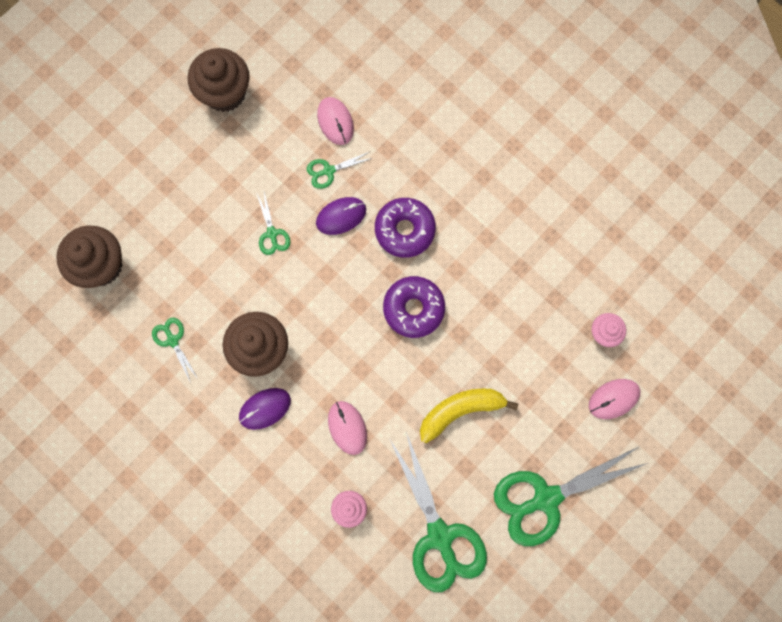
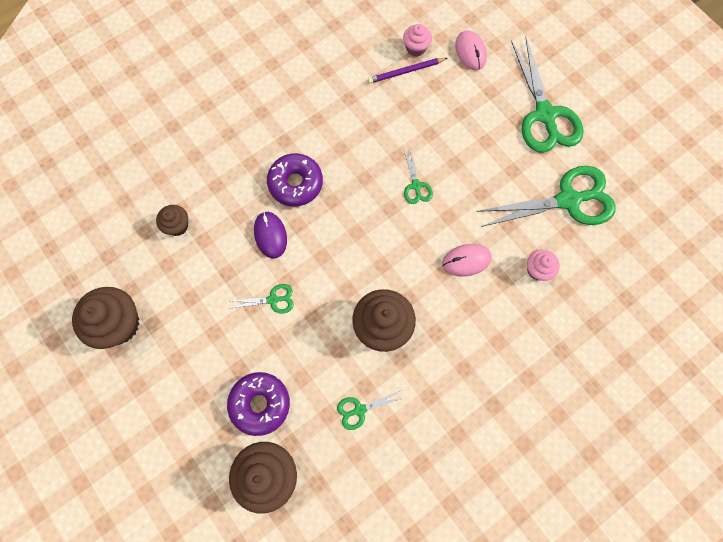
camera: 80 degrees left, 5 degrees down
(265, 408) = (439, 331): purple mouse -> none
(328, 171) = (224, 239): green scissors -> green scissors (416, 186)
(335, 122) = (177, 226): pink mouse -> brown cupcake
(413, 308) = (368, 188): purple donut -> purple donut (260, 404)
(460, 410) = (464, 166): yellow banana -> none
(569, 326) = (406, 71): none -> purple pencil

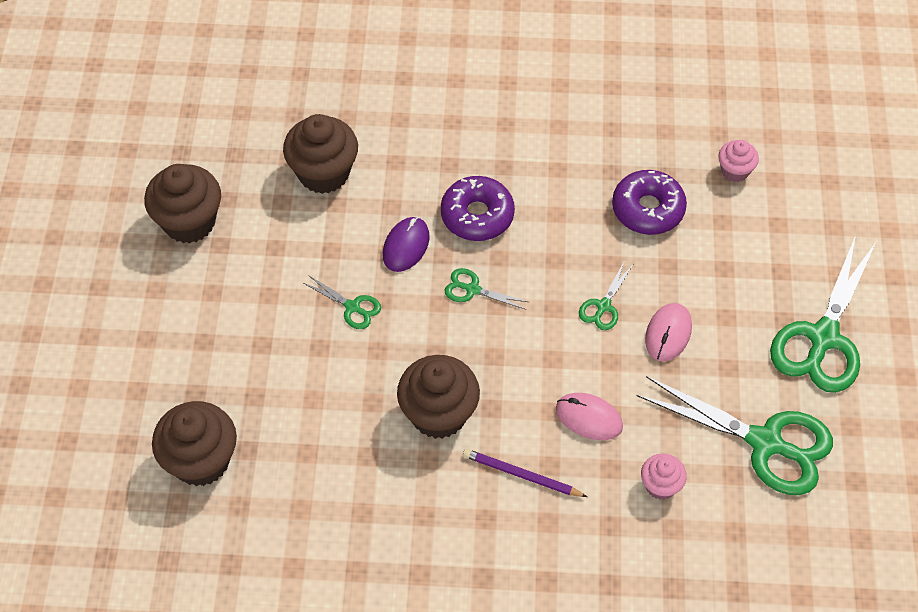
camera: 40 degrees right, 15 degrees down
(177, 226) = (324, 173): brown cupcake -> brown cupcake, size x1.84
(260, 404) = (252, 392): purple donut -> purple donut (648, 209)
(359, 410) = (342, 472): green scissors -> green scissors (472, 289)
(406, 71) = (700, 187): purple pencil -> purple pencil (521, 475)
(470, 52) = (796, 215): pink mouse -> pink mouse (668, 333)

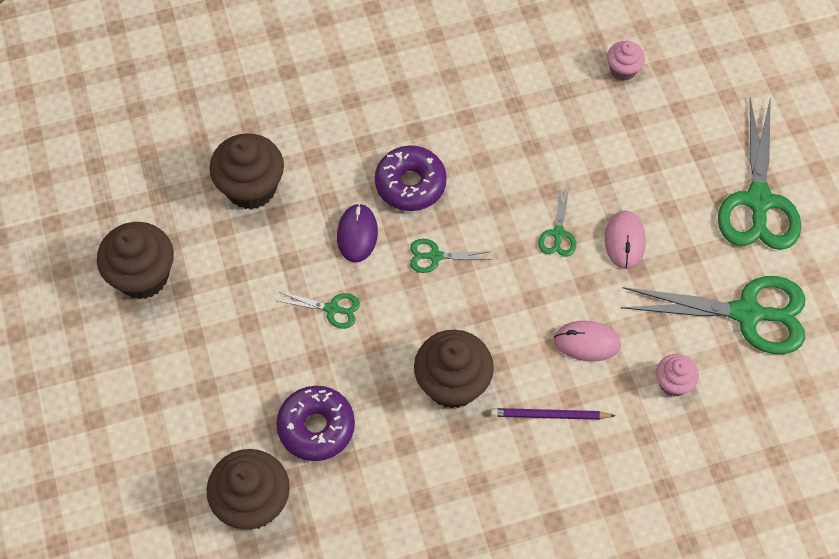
camera: 20 degrees left, 5 degrees up
(648, 209) = (561, 130): purple donut -> purple donut (316, 427)

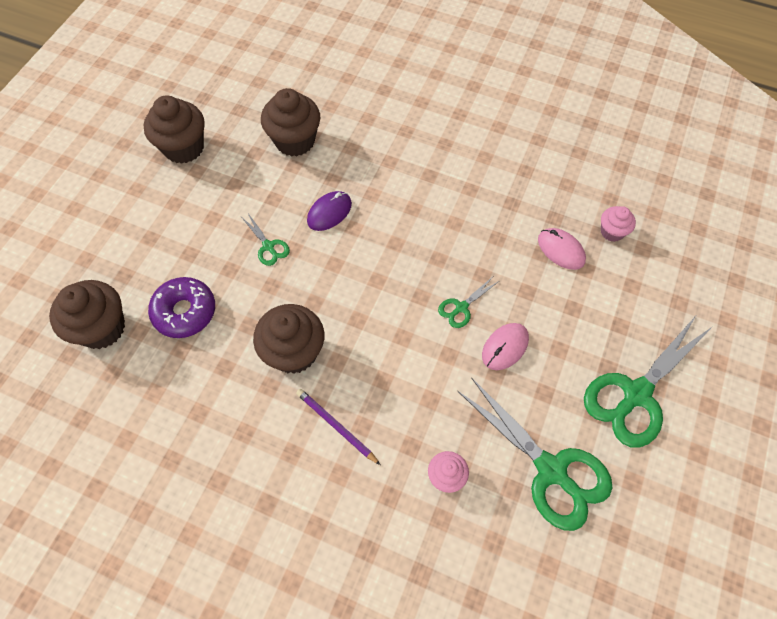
camera: 40 degrees right, 0 degrees up
(410, 184) = (393, 205): purple donut -> none
(435, 256) = (364, 261): green scissors -> none
(587, 342) = (411, 396): pink mouse -> pink mouse (561, 250)

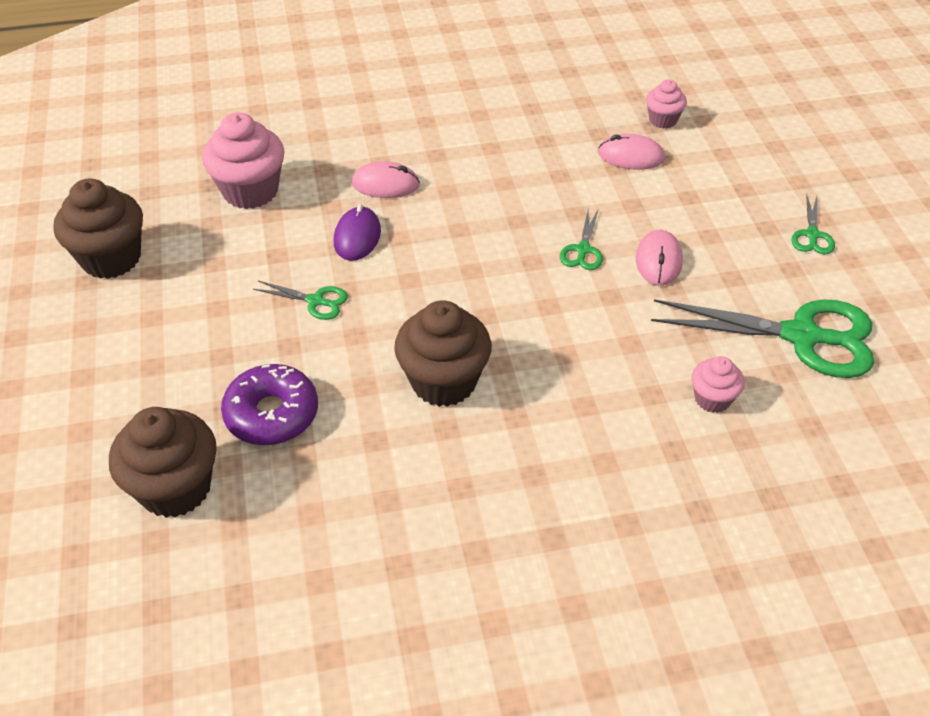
camera: 35 degrees left, 15 degrees down
(295, 141) = (250, 191): brown cupcake -> pink cupcake
(336, 426) = (558, 422): purple pencil -> none
(378, 181) = (385, 184): none -> pink mouse
(636, 394) = (812, 235): green scissors -> green scissors, size x0.45

